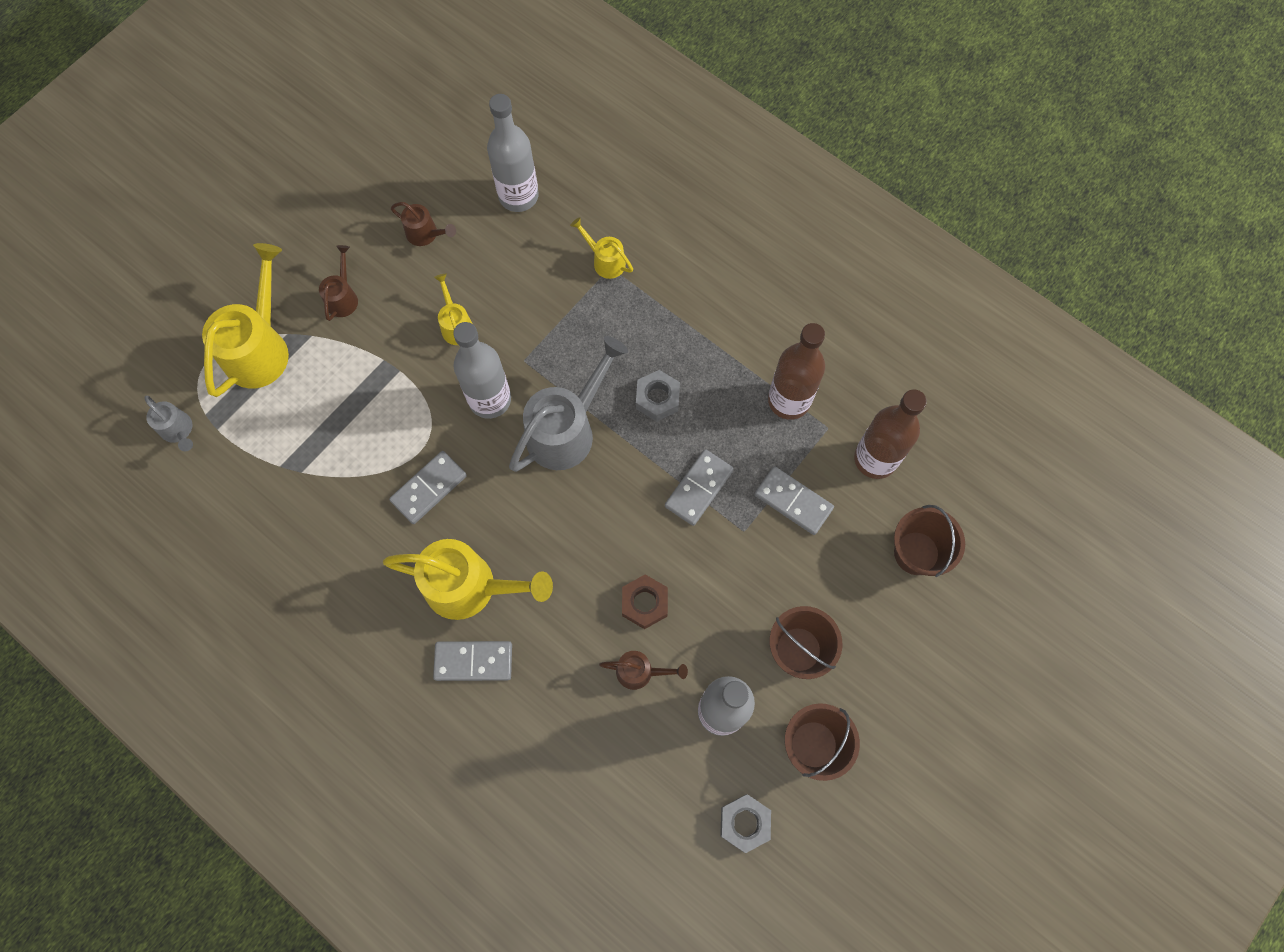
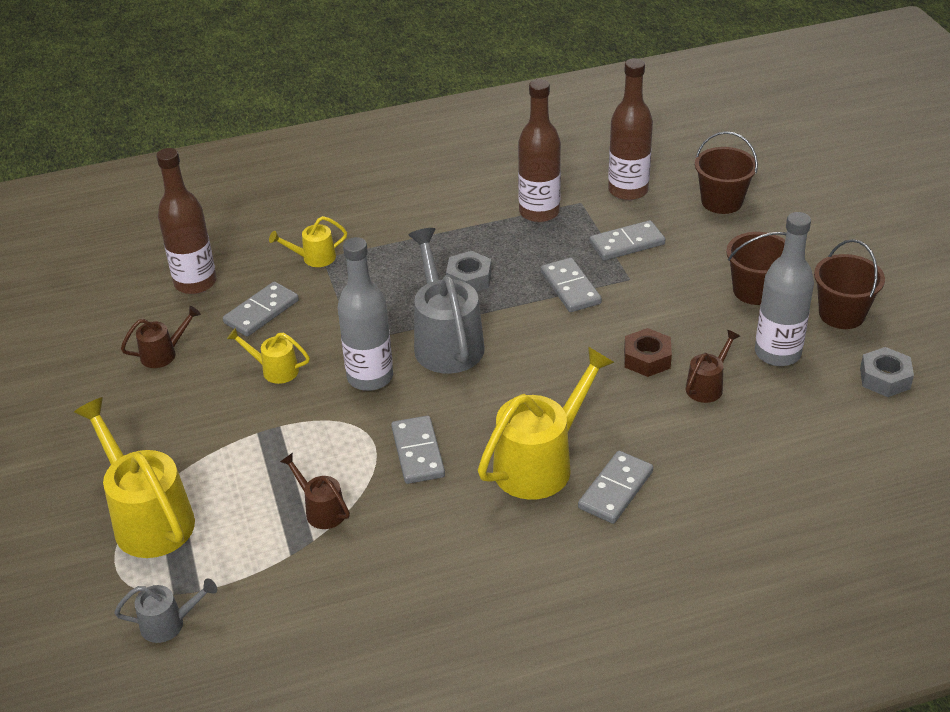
camera: 55 degrees left, 30 degrees down
(343, 297) = (162, 435): brown watering can -> brown watering can (321, 510)
(515, 268) = (261, 312): none -> grey domino
(518, 196) = (195, 283): grey bottle -> brown bottle

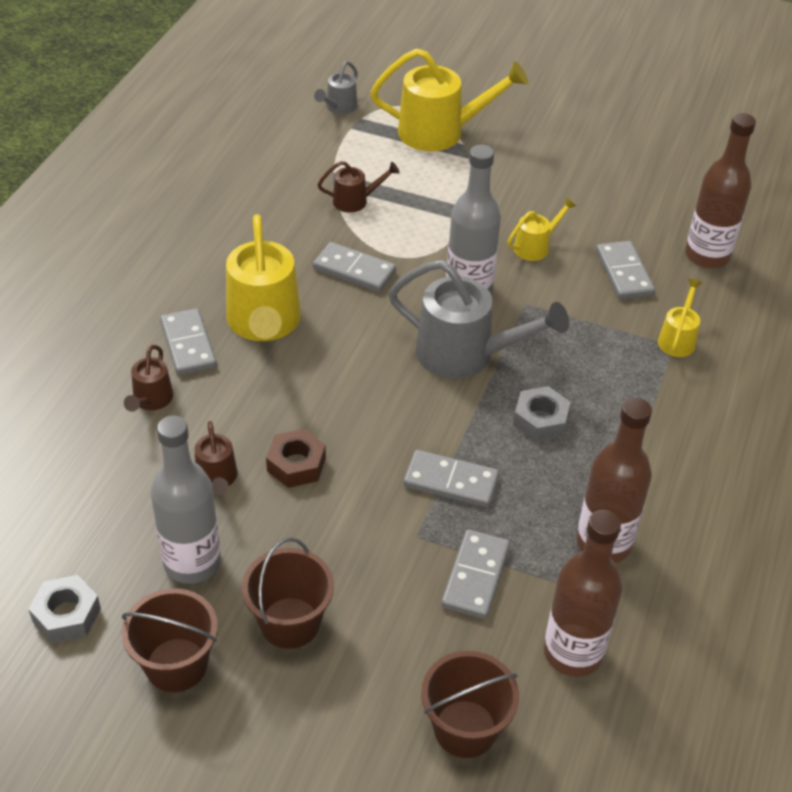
camera: 125 degrees right, 5 degrees up
(164, 354) = (619, 203): brown watering can -> brown watering can (151, 401)

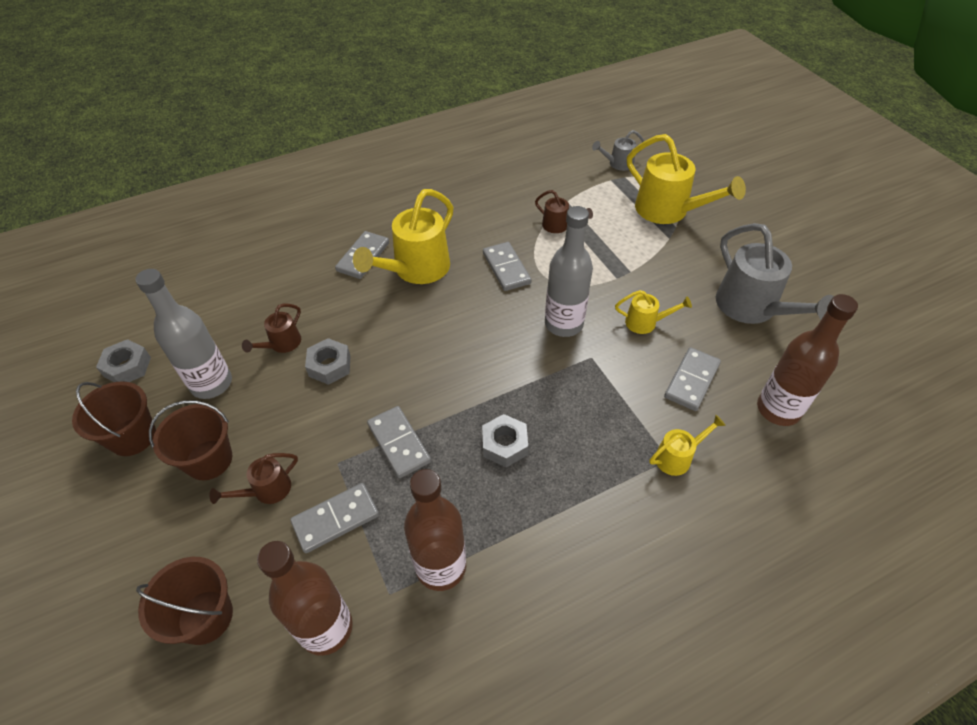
camera: 45 degrees right, 5 degrees up
(151, 401) = (307, 277): brown watering can -> brown watering can (266, 491)
(296, 464) = (329, 366): brown nut -> grey nut
(466, 355) = (509, 366): grey watering can -> grey watering can (752, 309)

